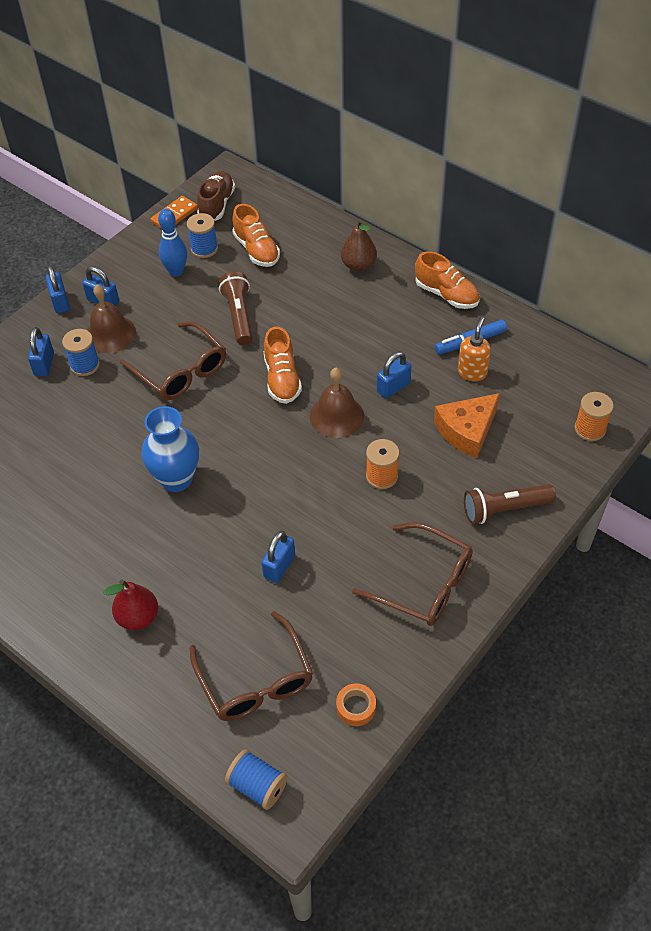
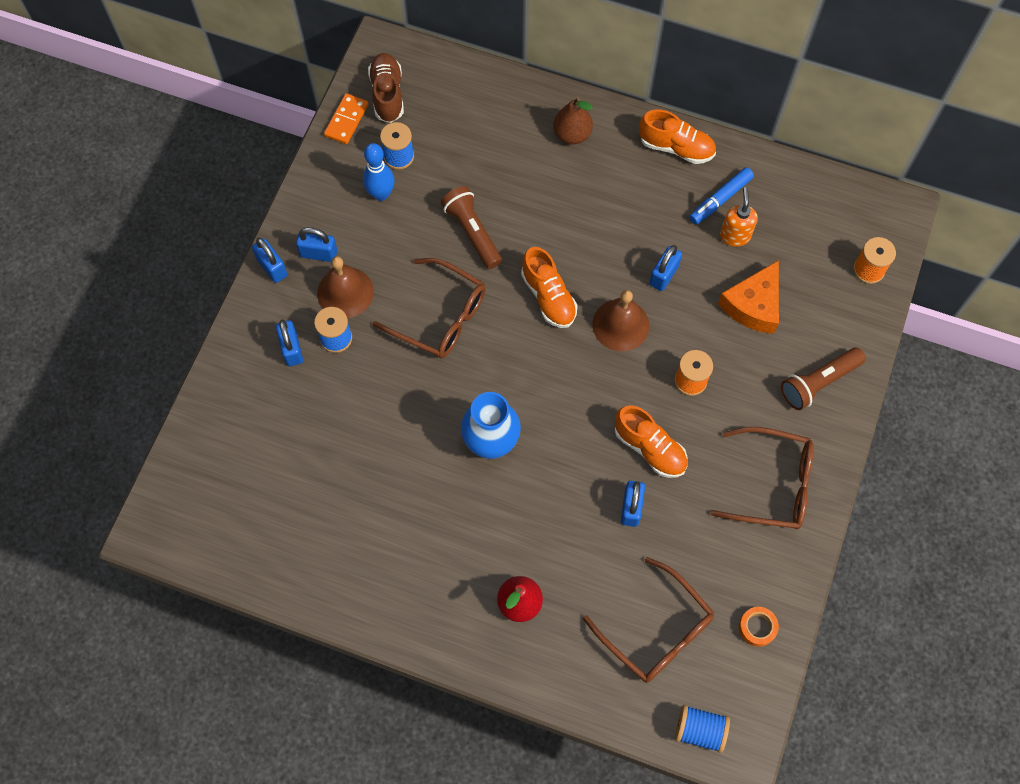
camera: 20 degrees left, 15 degrees up
(256, 250) = (456, 143): orange shoe -> orange shoe (649, 448)

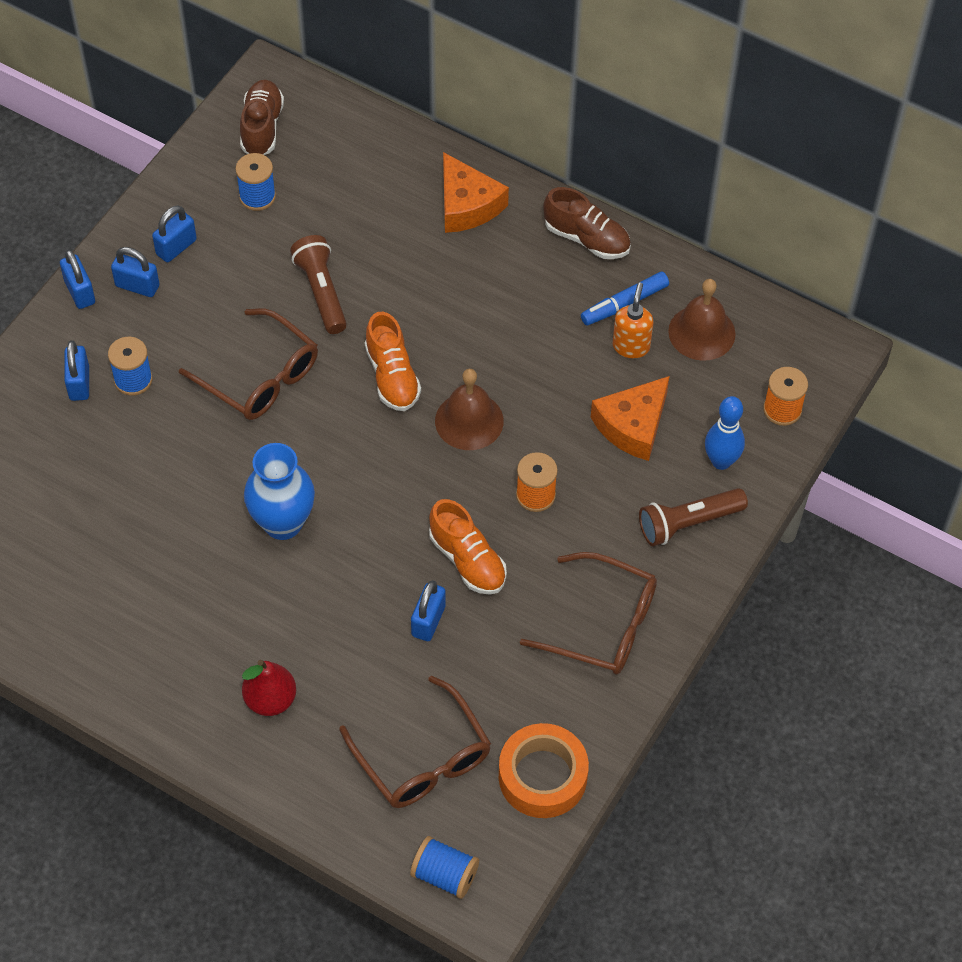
camera: 10 degrees right, 10 degrees down
(345, 292) = (157, 332): brown bell -> brown bell (701, 332)
(346, 120) = (207, 148): orange domino -> none
(381, 194) = (226, 234): blue bowling pin -> blue bowling pin (721, 461)
(572, 134) = (467, 205): brown pear -> orange cheese
(664, 275) = (534, 375): blue padlock -> blue padlock (176, 247)
(676, 147) = (586, 239): orange shoe -> brown shoe
(757, 627) = (542, 776): orange tape -> orange tape, size x1.96

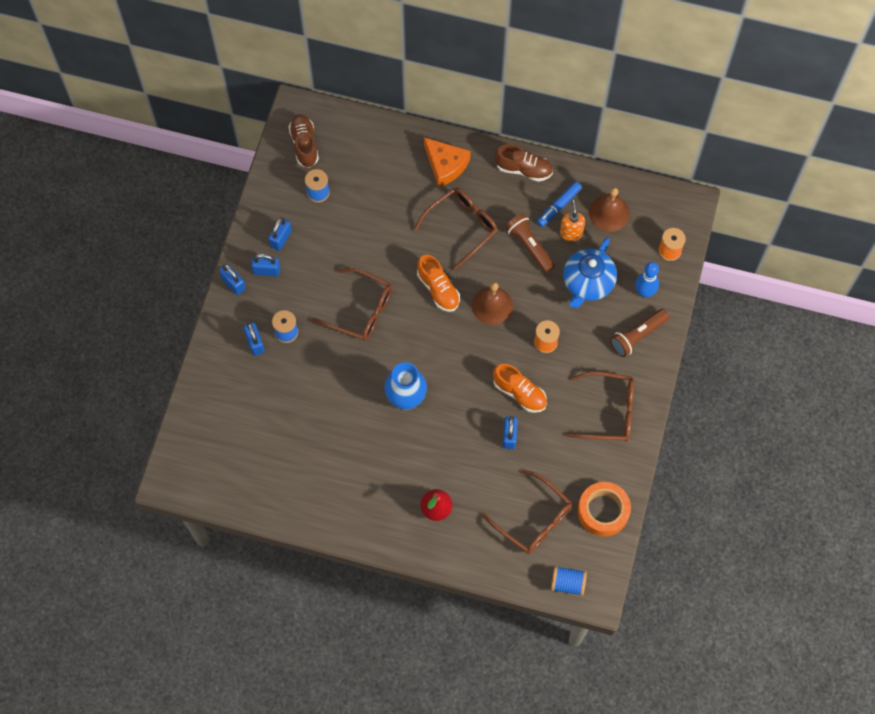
camera: 15 degrees left, 10 degrees up
(321, 292) = (378, 245): brown flashlight -> brown flashlight (529, 246)
(460, 297) = (461, 227): none -> brown glasses
(633, 425) = (587, 283): orange cheese -> blue teapot

